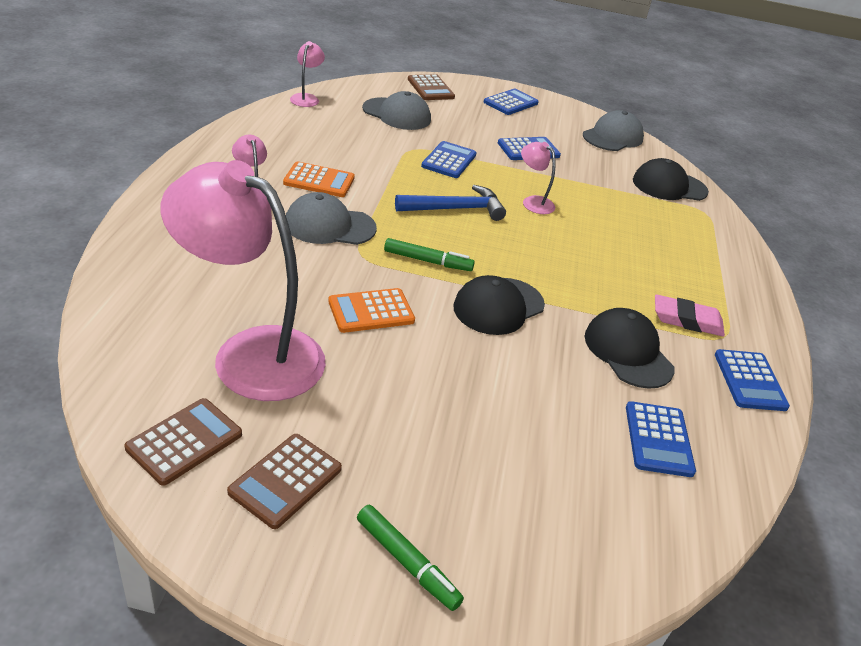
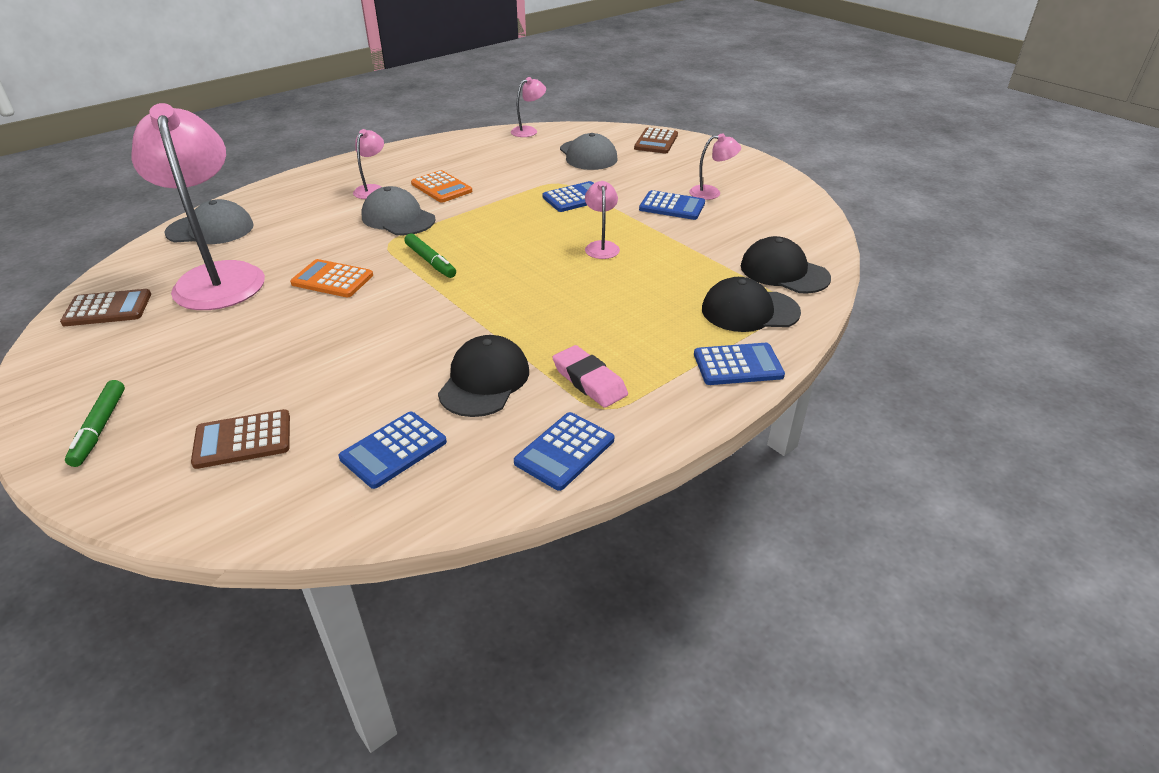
camera: 45 degrees right, 0 degrees up
(285, 480) = (118, 352): brown calculator -> brown calculator (243, 440)
(456, 209) = (518, 233): blue hammer -> none
(498, 306) = (431, 309): black cap -> black cap (749, 311)
(510, 103) = (722, 166): blue calculator -> blue calculator (738, 365)
(537, 129) = (711, 193): none -> pink lamp
(612, 137) = (792, 216): grey cap -> grey cap (210, 229)

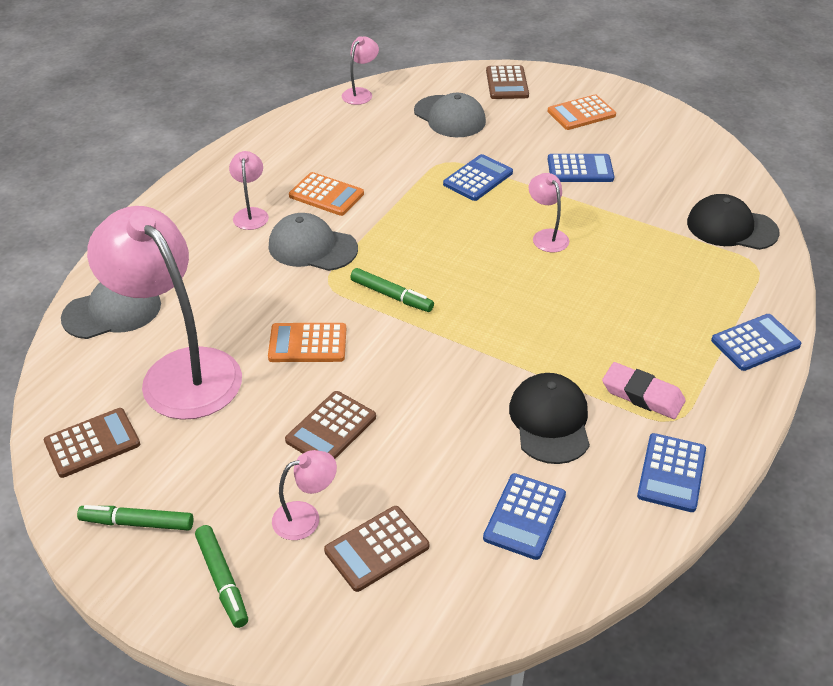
camera: 20 degrees left, 5 degrees up
(82, 370) = (138, 523): none -> green marker
(293, 342) = (331, 429): none -> brown calculator
(705, 170) = (581, 113): none -> orange calculator
(711, 193) = (606, 143): pink lamp -> pink lamp (306, 517)
(749, 311) = (729, 280): black cap -> none

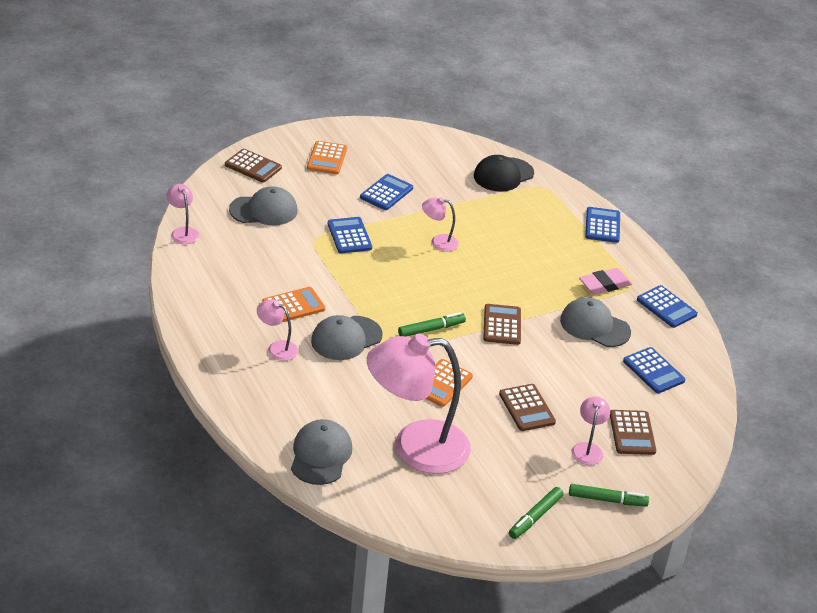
camera: 60 degrees left, 5 degrees down
(92, 443) = (448, 512): brown calculator -> brown calculator (502, 325)
(550, 421) = (594, 326): black cap -> grey cap

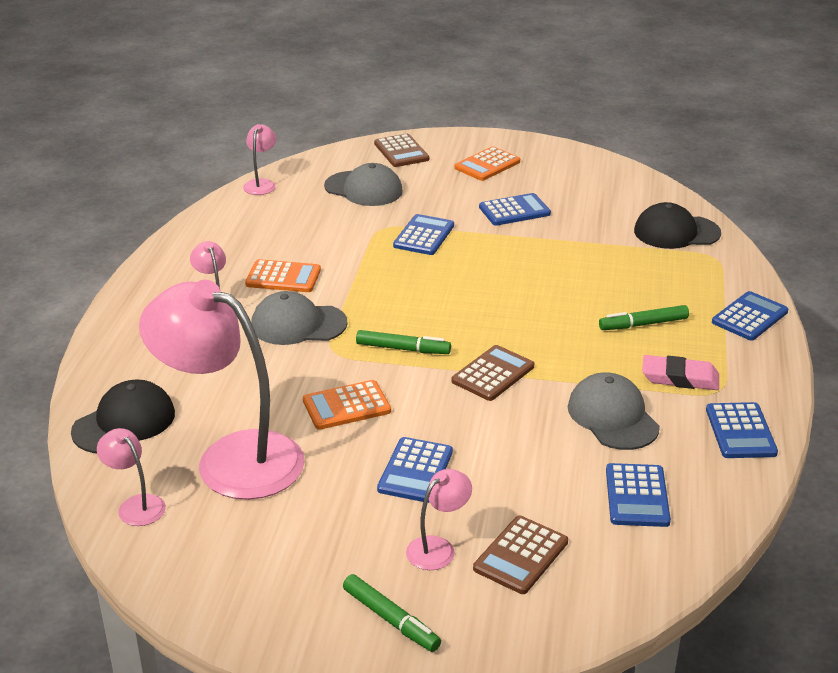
camera: 40 degrees right, 5 degrees down
(320, 455) = (124, 422): grey cap -> black cap
(438, 242) = (518, 271): pink lamp -> pink lamp (136, 505)
(527, 408) = (415, 471): brown calculator -> blue calculator
(535, 517) = (274, 595): green marker -> green marker (644, 324)

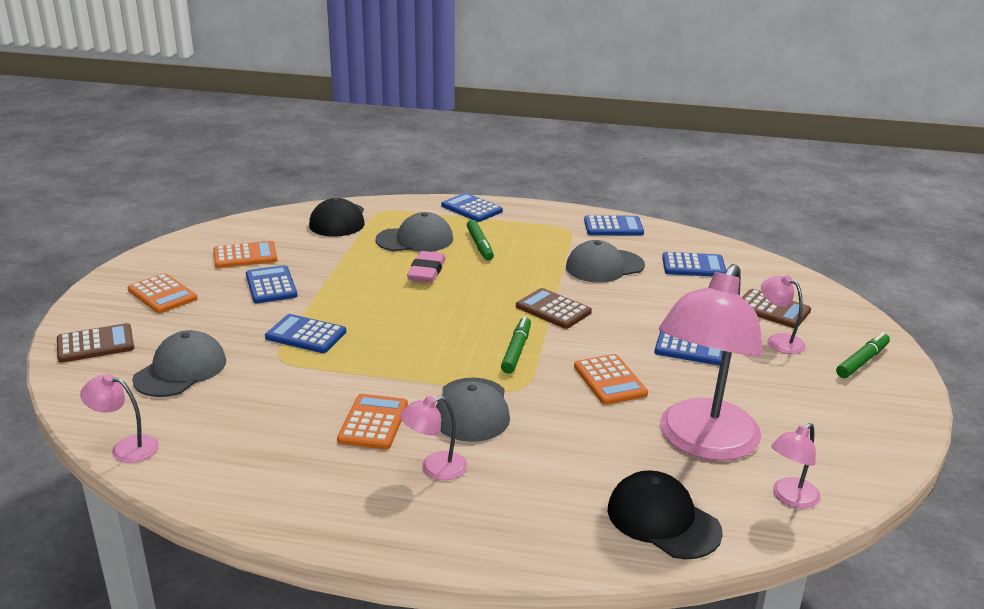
camera: 90 degrees left, 5 degrees down
(573, 192) = (245, 256): none -> orange calculator
(643, 281) = (415, 239): none -> grey cap
(680, 378) = (552, 239): pink eraser -> pink eraser (426, 271)

